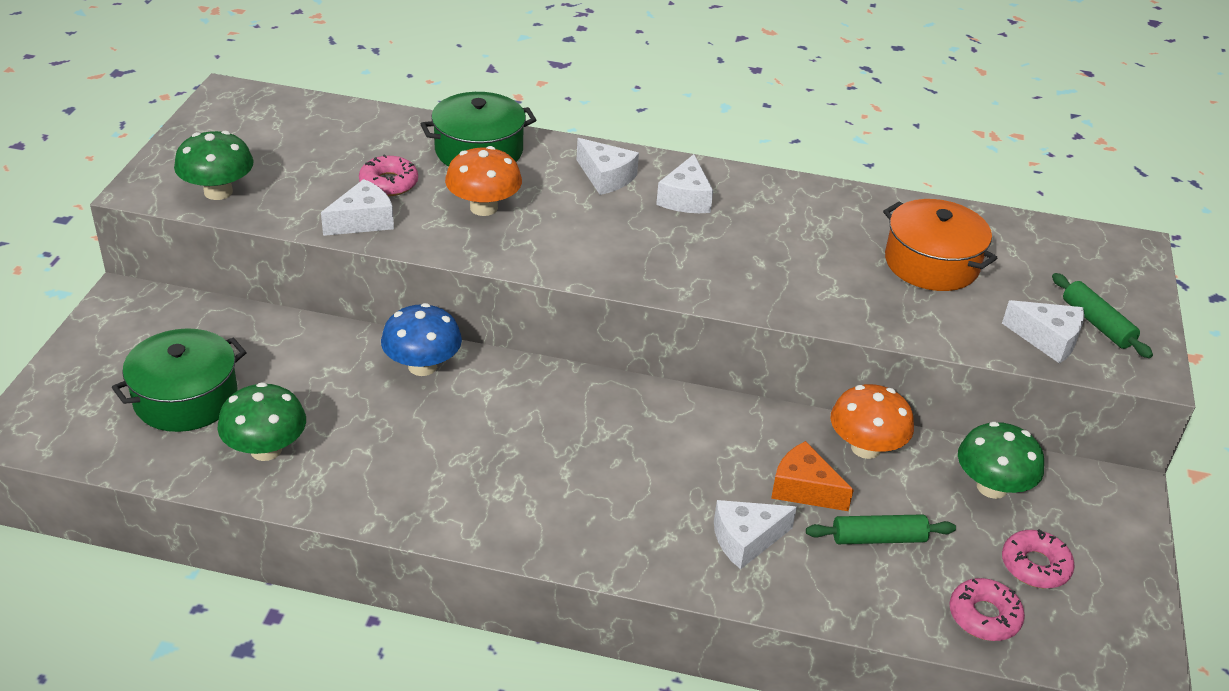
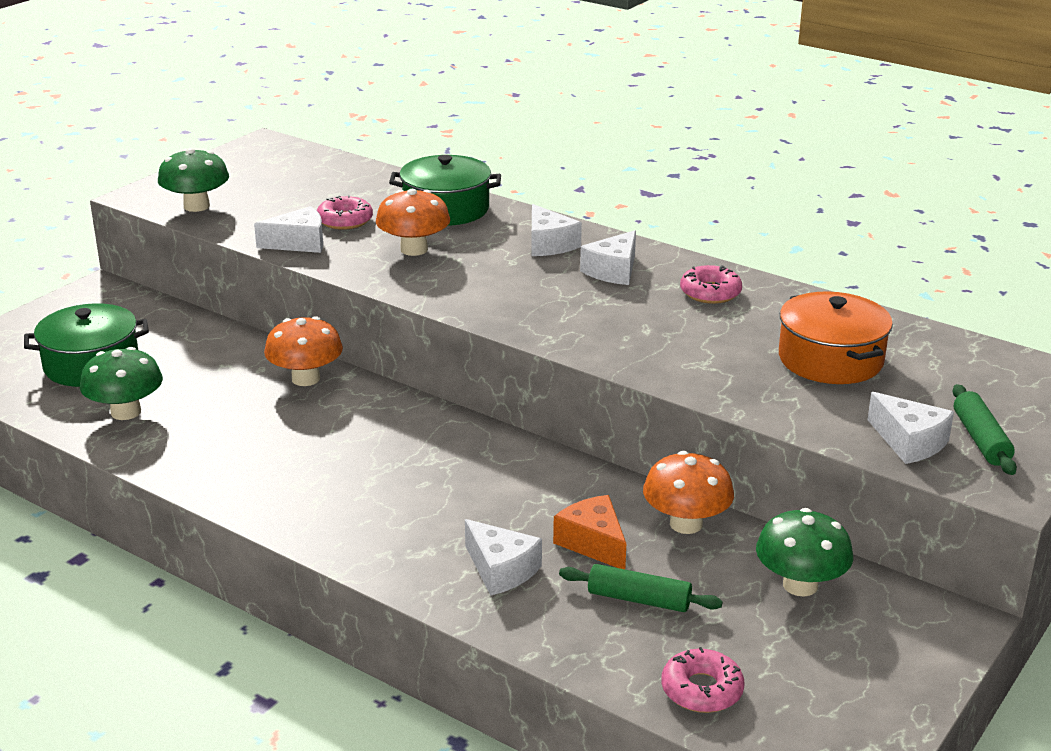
camera: 25 degrees right, 10 degrees down
(422, 366) = (306, 378): blue mushroom -> orange mushroom
(746, 540) = (501, 570): white cheese -> white cheese turned 135 degrees counterclockwise
(1035, 566) = (795, 662): pink donut -> pink donut (710, 292)

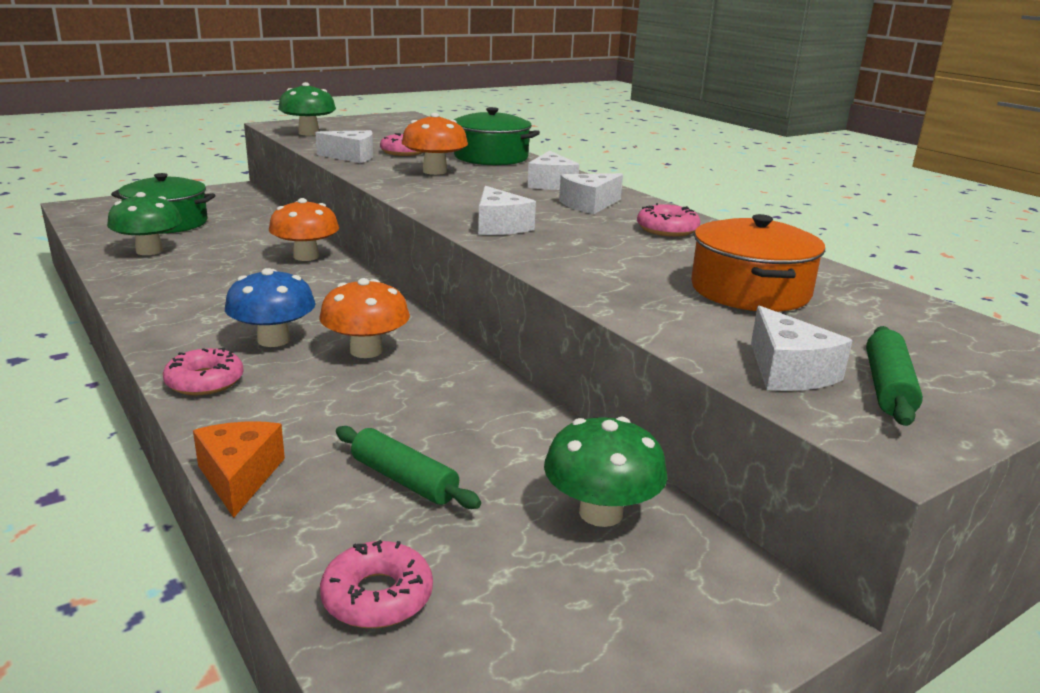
camera: 20 degrees right, 5 degrees down
(381, 556) = (205, 381): none -> pink donut
(391, 494) = (273, 340): none -> blue mushroom
(501, 570) = (296, 418): white cheese -> white cheese (499, 226)
(593, 543) = (411, 418): orange cheese -> orange cheese (239, 477)
(686, 524) = (523, 424): orange mushroom -> orange mushroom (366, 351)

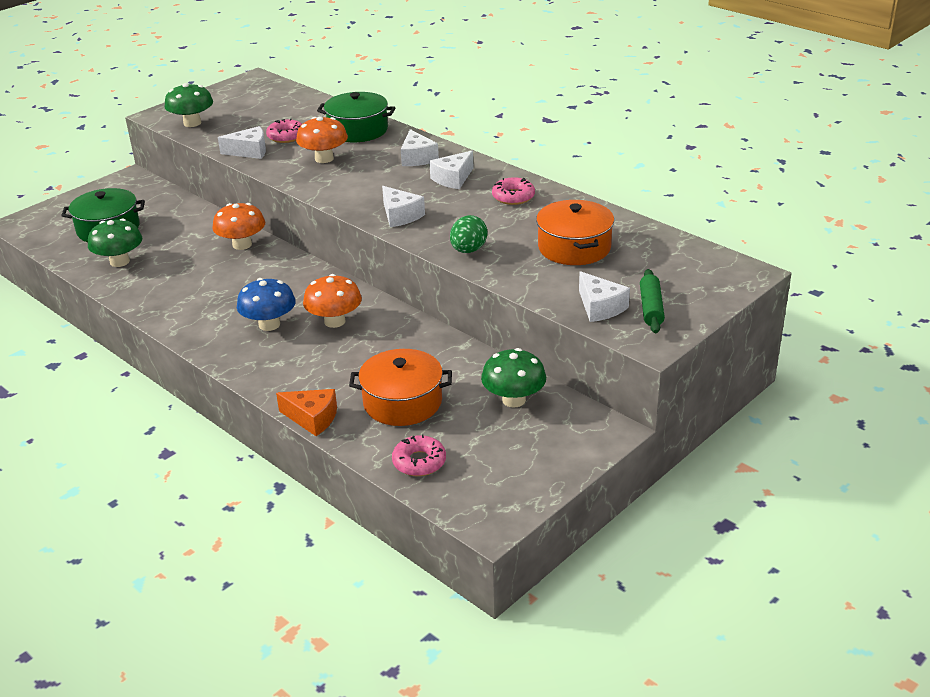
camera: 10 degrees left, 10 degrees up
(205, 381) = (248, 364): pink donut -> none
(239, 477) = (312, 418): orange cheese -> orange cheese turned 135 degrees clockwise
(404, 480) = (402, 402): green rolling pin -> orange pot
(580, 271) = (468, 250): none -> green egg

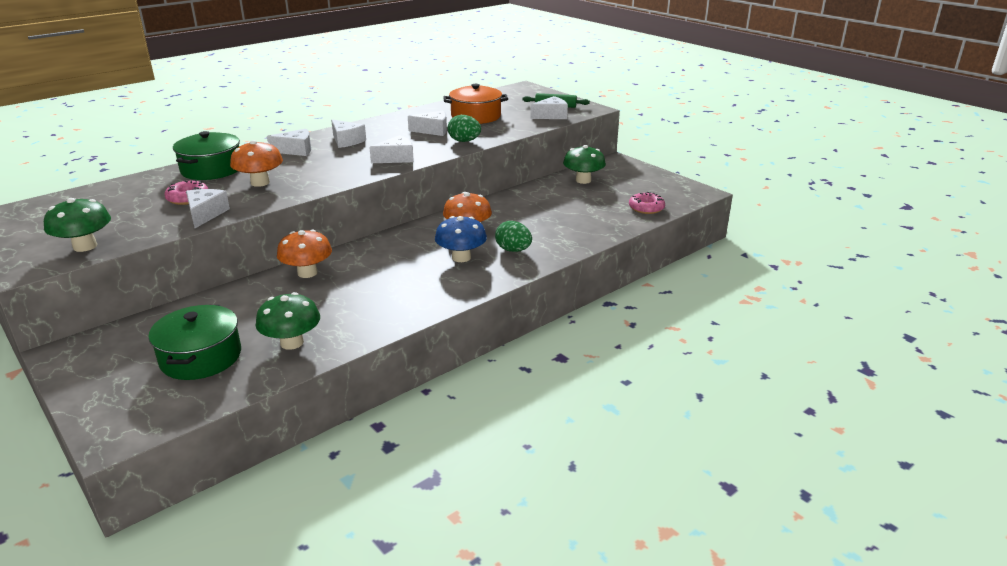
camera: 85 degrees left, 5 degrees down
(286, 357) = (513, 250): none -> green egg
(312, 418) = (596, 240): orange cheese -> none
(402, 402) = (581, 211): orange pot -> none
(504, 225) = (433, 130): none -> white cheese
(513, 197) = (392, 126): pink donut -> none

